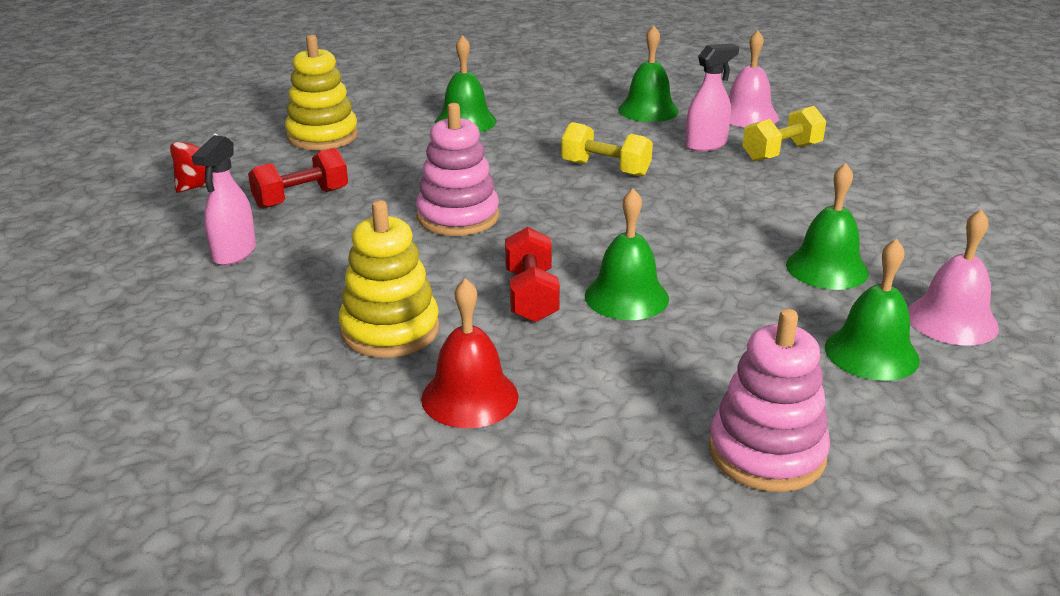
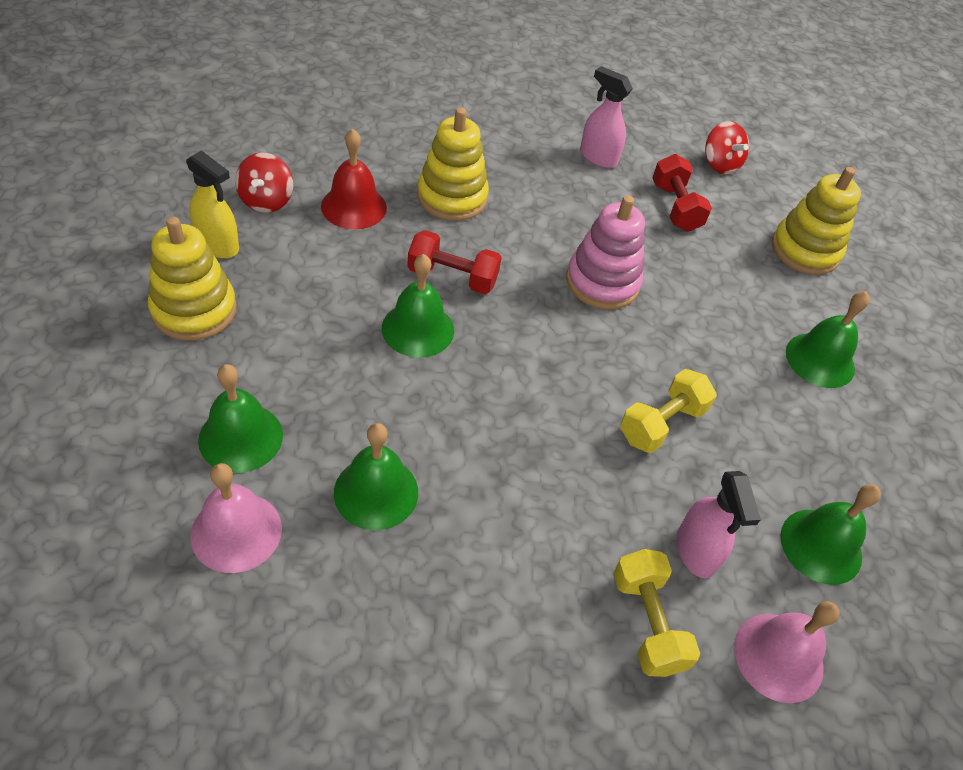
camera: 105 degrees right, 20 degrees up
(521, 476) = (266, 201): none -> red spinning top
(646, 483) = (218, 245): none -> yellow spray bottle
(766, 453) = (194, 310): pink stacking toy -> yellow stacking toy

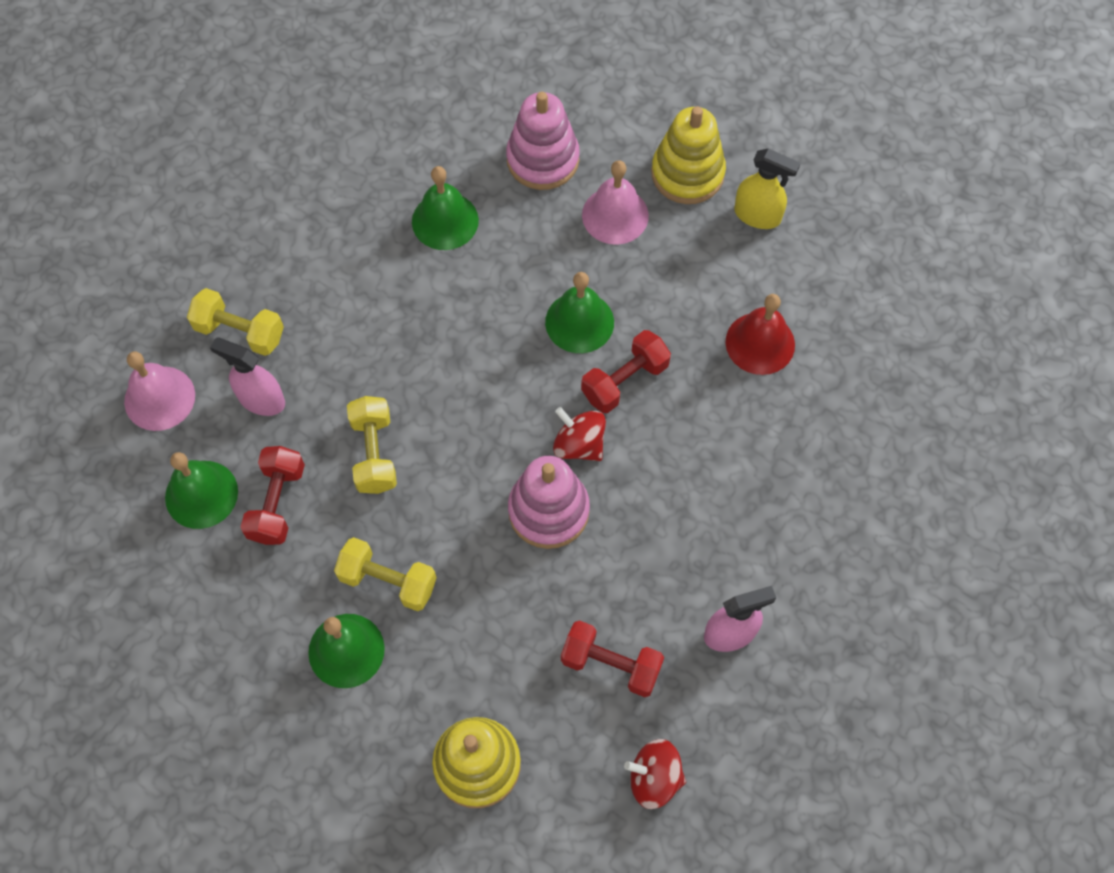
camera: 130 degrees right, 15 degrees up
(218, 245) = (757, 215): yellow spray bottle -> yellow spray bottle turned 135 degrees counterclockwise
(236, 531) = (467, 130): pink bell -> pink bell (615, 215)
(241, 437) = (543, 159): green bell -> pink stacking toy
(266, 201) = (802, 274): red spinning top -> red spinning top (579, 444)
(452, 197) = (733, 439): yellow stacking toy -> none
(748, 359) = (388, 581): none -> yellow dumbbell
(769, 475) = (277, 503): none -> red dumbbell

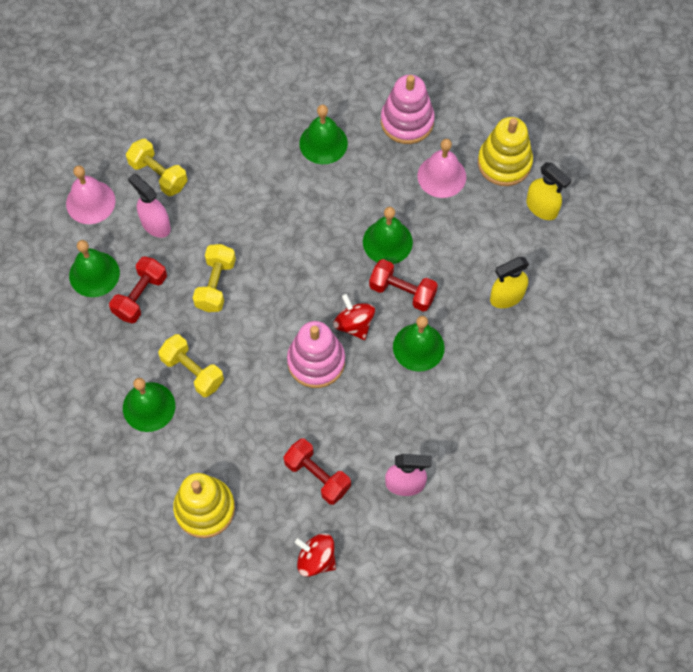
camera: 20 degrees right, 0 degrees up
(625, 381) = (402, 292): red dumbbell -> red dumbbell turned 45 degrees clockwise
(674, 446) = (418, 347): none -> green bell
(760, 343) = (506, 297): red bell -> yellow spray bottle

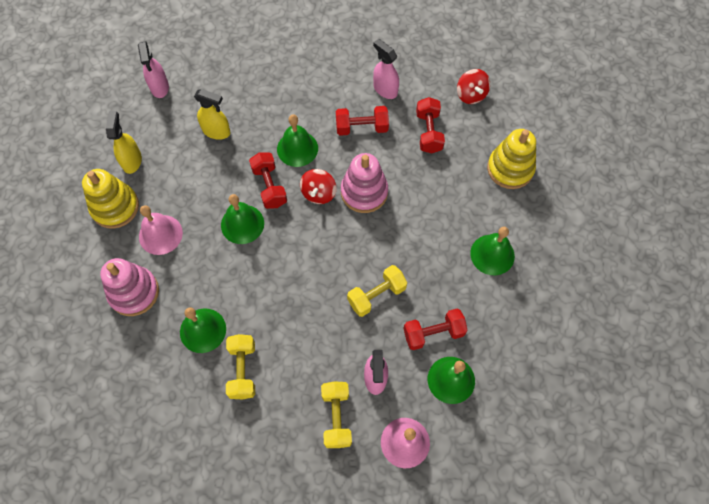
camera: 135 degrees left, 0 degrees up
(192, 371) = (444, 252): yellow dumbbell -> yellow dumbbell (242, 370)
(384, 422) = (361, 128): none -> red dumbbell
(608, 289) = (159, 87): none -> pink spray bottle

